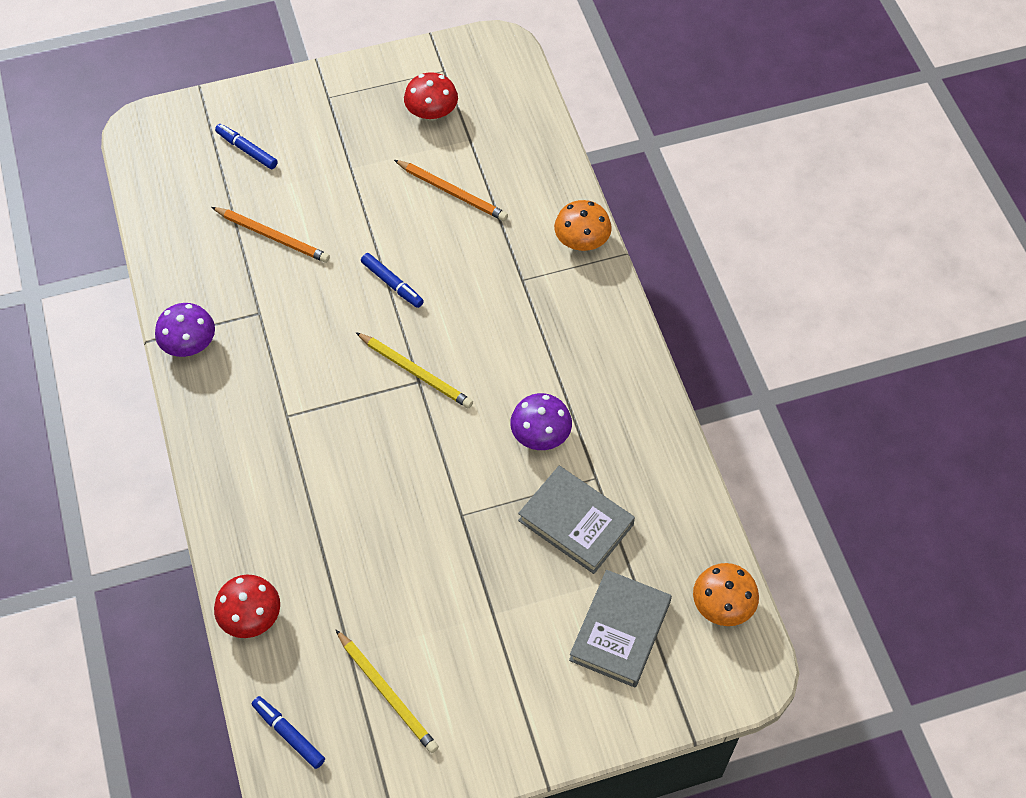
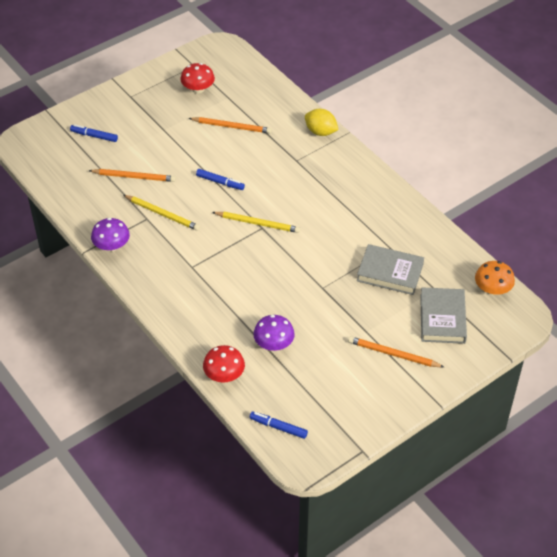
camera: 20 degrees left, 10 degrees down
(387, 693) = (326, 389): yellow pencil -> yellow pencil (162, 214)
(515, 668) = (393, 354): none -> orange pencil
(540, 435) = (347, 235): purple mushroom -> purple mushroom (274, 344)
(581, 241) = (320, 132): orange mushroom -> yellow lemon

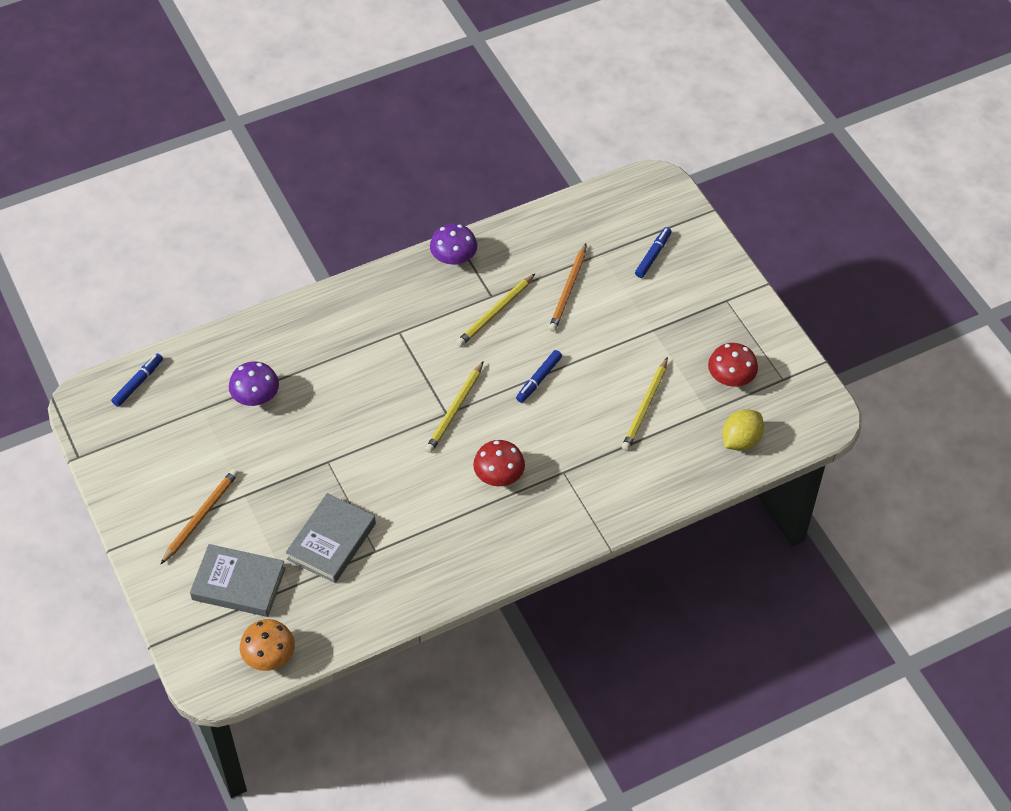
camera: 100 degrees right, 5 degrees up
(224, 375) = (227, 343): red mushroom -> red mushroom (499, 476)
(232, 127) = (645, 407): orange pencil -> yellow pencil
(320, 132) = (615, 511): yellow lemon -> yellow lemon (740, 440)

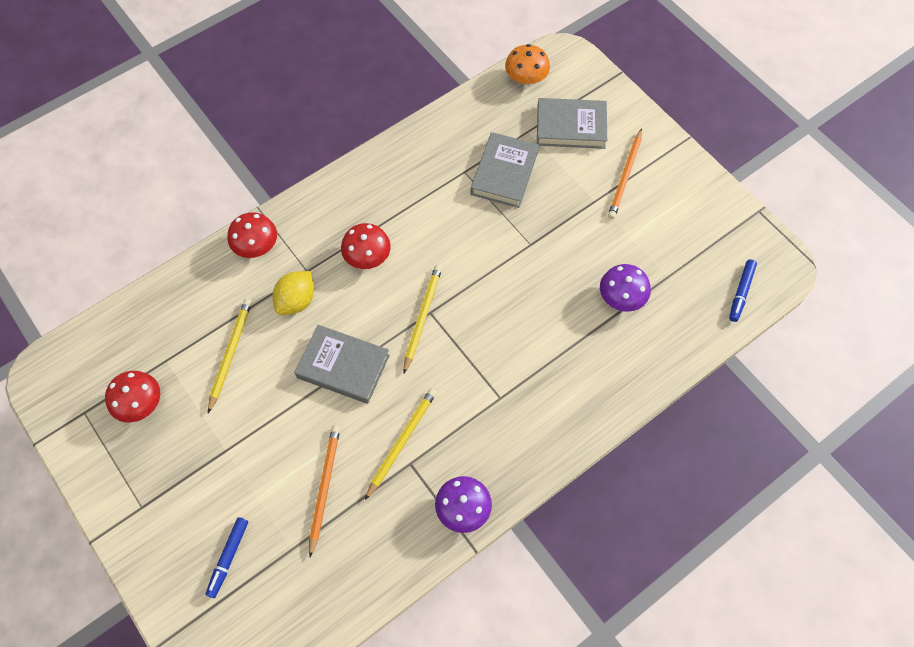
camera: 170 degrees right, 10 degrees up
(538, 379) = (343, 366): blue marker -> grey book
(613, 505) = (256, 246): none -> red mushroom
(740, 440) = (133, 333): yellow lemon -> yellow lemon (296, 301)

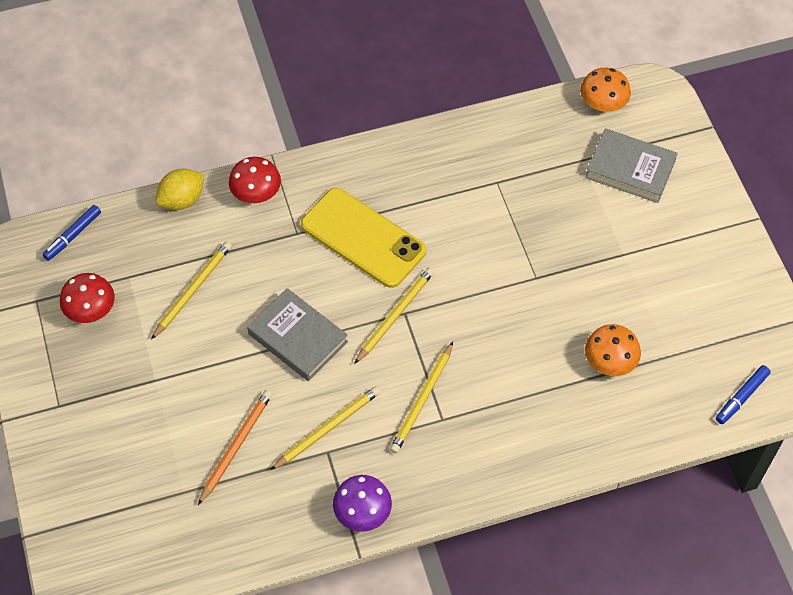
camera: 20 degrees right, 5 degrees down
(228, 558) = (122, 479): blue marker -> blue marker (73, 236)
(296, 301) = (276, 259): yellow lemon -> yellow lemon (182, 200)
(367, 257) = (363, 238): red mushroom -> yellow phone
(476, 386) = (422, 400): none -> yellow pencil
(504, 173) = (538, 196): grey book -> none
(621, 297) = (610, 361): purple mushroom -> orange mushroom
(625, 176) = (667, 238): orange pencil -> none

